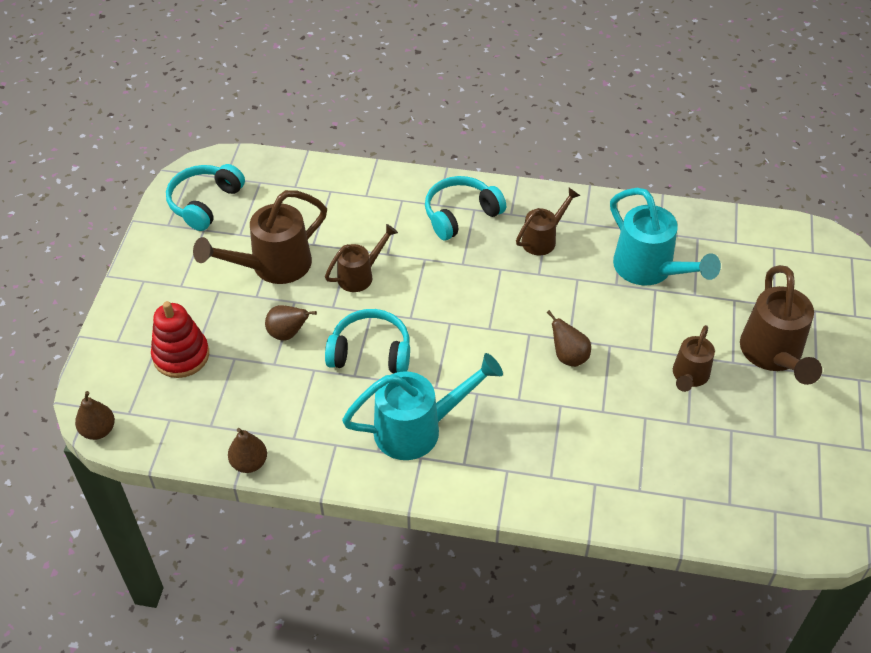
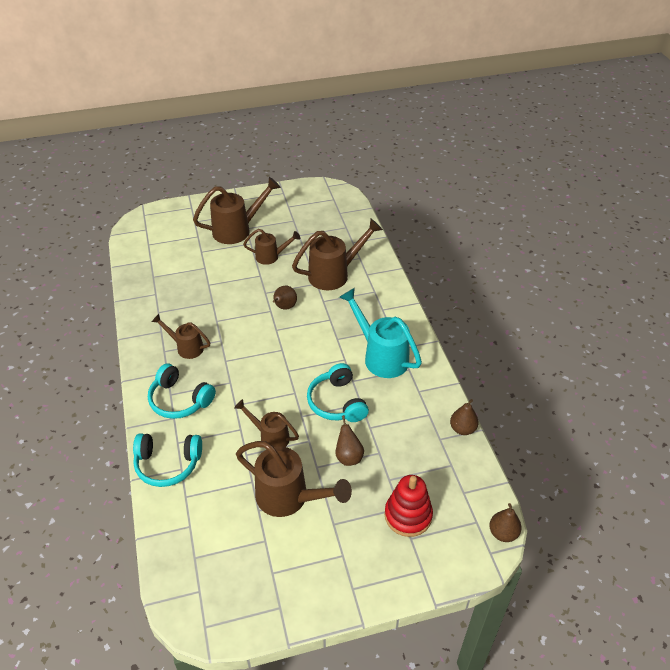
camera: 115 degrees left, 5 degrees down
(205, 203) = (239, 590): turquoise headphones -> turquoise headphones (168, 464)
(613, 441) = (334, 274): none -> brown watering can
(649, 270) = (192, 290): turquoise watering can -> none

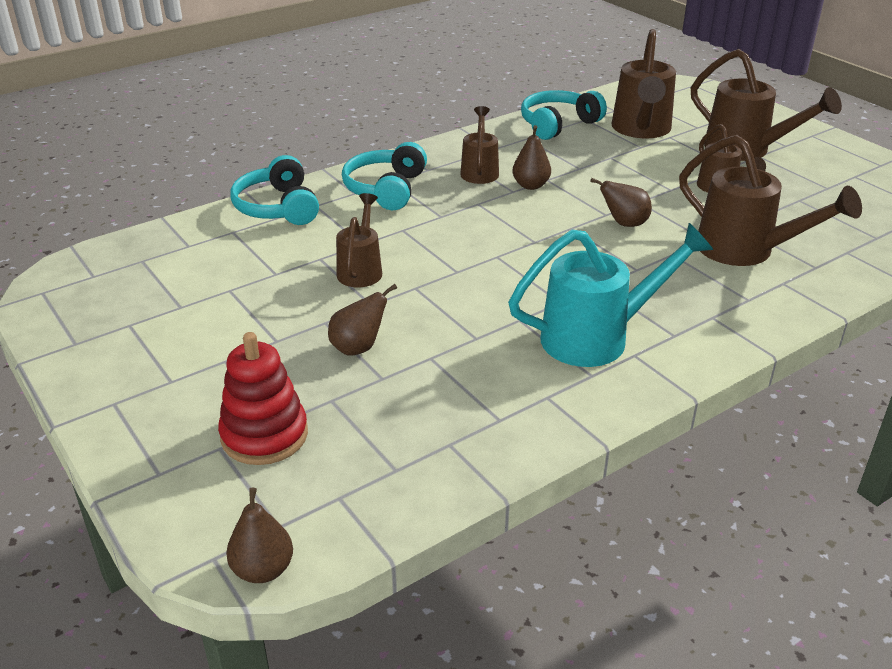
camera: 70 degrees right, 10 degrees down
(289, 498) = (258, 310): brown watering can -> brown watering can (641, 130)
(337, 402) = (463, 313): turquoise headphones -> turquoise headphones (558, 124)
(381, 356) = (597, 337): turquoise watering can -> turquoise watering can turned 45 degrees clockwise
(462, 429) = (490, 470): brown pear -> brown pear (530, 185)

